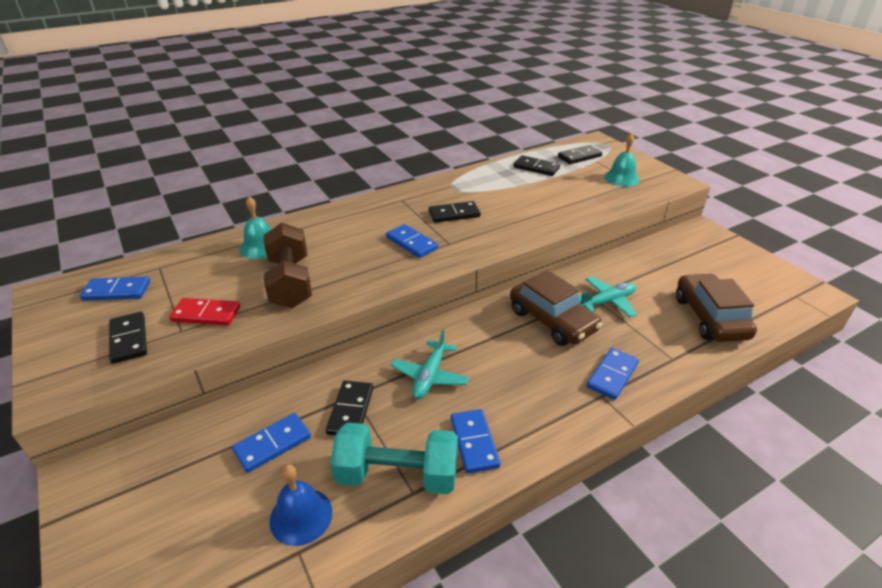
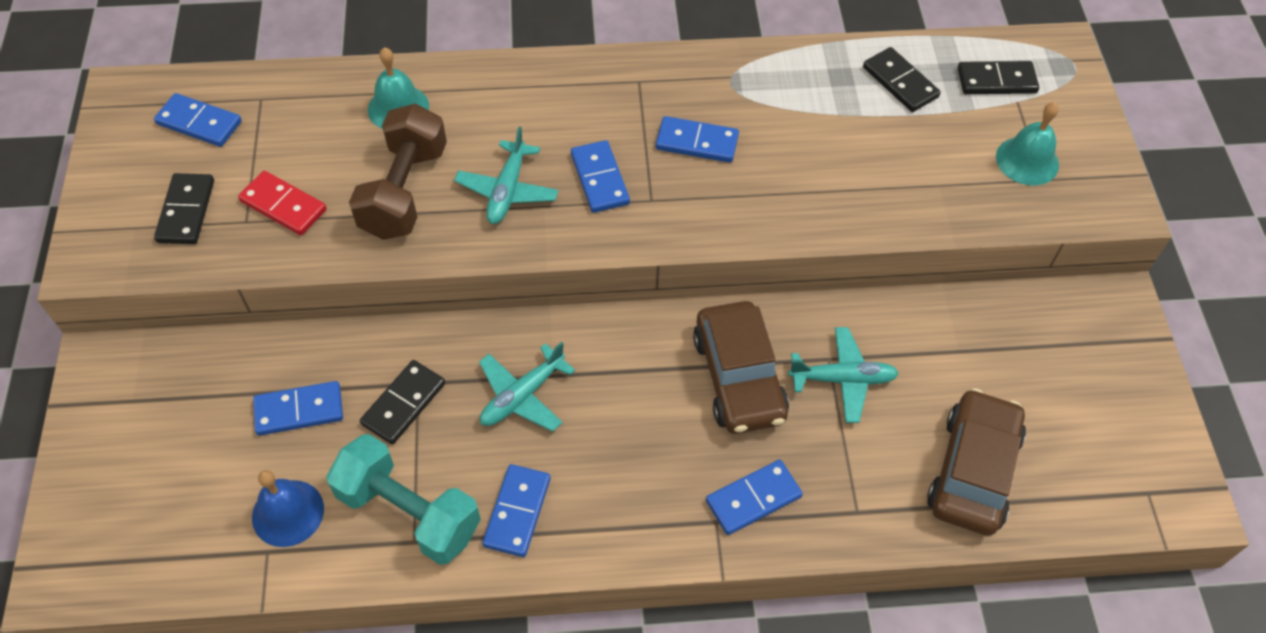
camera: 25 degrees right, 20 degrees up
(359, 263) = (507, 190): none -> turquoise plane
(454, 214) = (697, 142): black domino -> blue domino

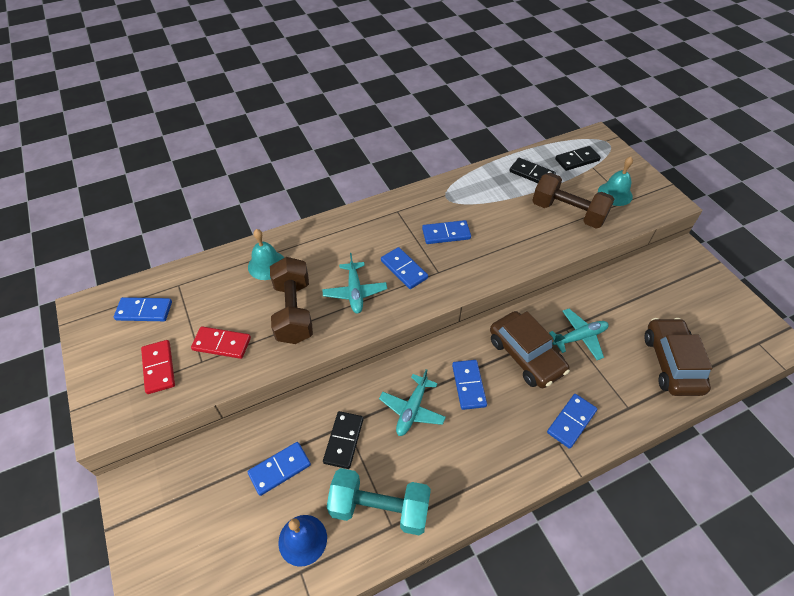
camera: 20 degrees left, 5 degrees down
(186, 211) = (158, 368): black domino -> red domino
(517, 512) = (444, 482): blue domino -> blue domino (468, 385)
(922, 169) = (568, 213): none -> brown dumbbell

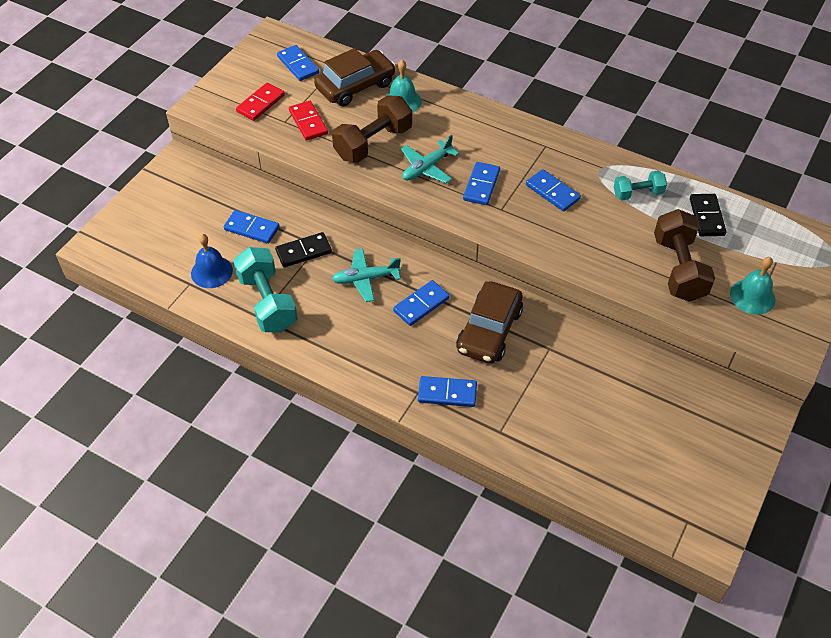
camera: 55 degrees right, 0 degrees up
(484, 192) = (638, 193): none -> turquoise dumbbell
(577, 160) = (772, 244): black domino -> none
(579, 337) = (548, 363): turquoise plane -> none
(671, 363) = (586, 449): brown car -> brown car (355, 86)

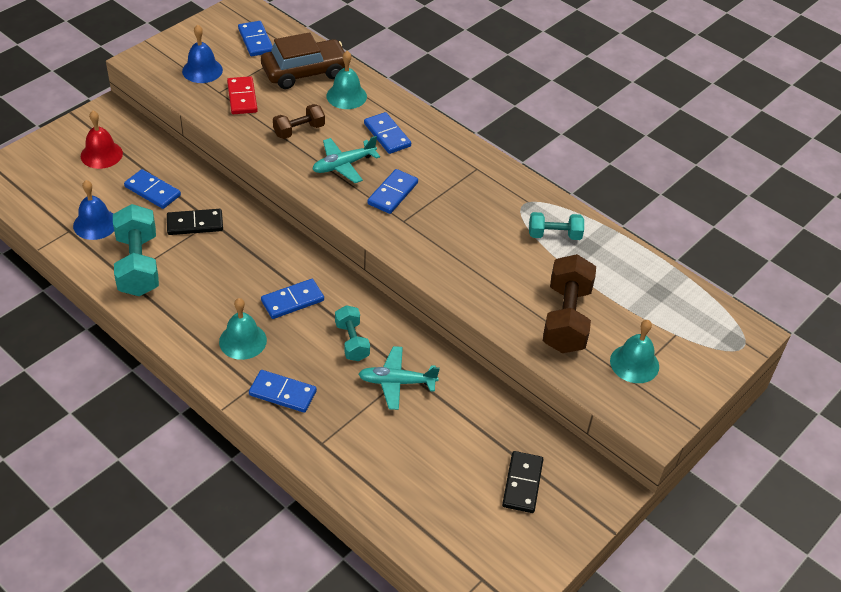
camera: 10 degrees right, 5 degrees down
(190, 203) = (101, 154): none -> red bell
(260, 103) = (202, 70): red domino -> blue bell
(365, 279) = (246, 263): turquoise plane -> turquoise plane (397, 382)
(373, 143) = (299, 130): brown dumbbell -> brown dumbbell, size x0.58
(392, 352) = (243, 341): none -> turquoise bell
(489, 331) = (352, 341): brown car -> turquoise dumbbell
(552, 192) = (464, 215): blue domino -> blue domino (387, 135)
(706, 217) = (619, 273): black domino -> black domino (522, 483)

